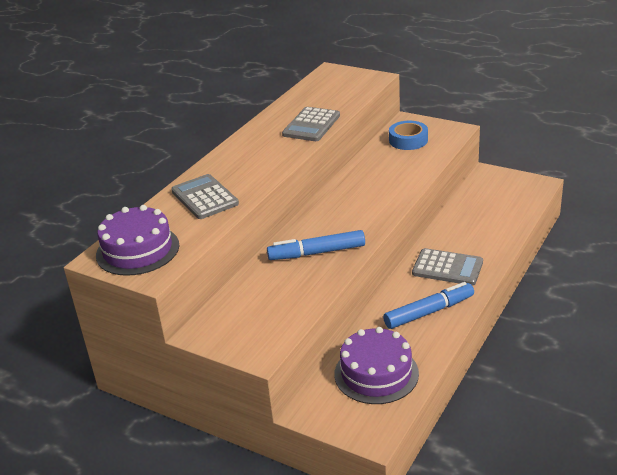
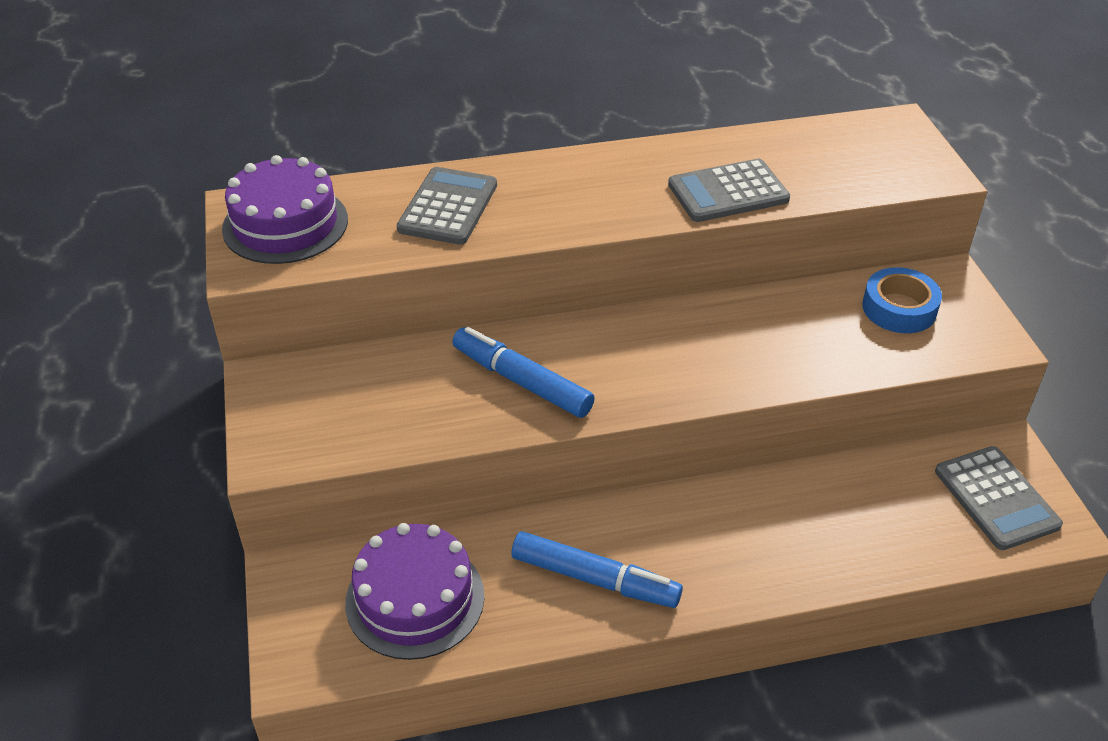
camera: 45 degrees right, 10 degrees up
(447, 268) = (715, 540): grey calculator -> grey calculator (996, 498)

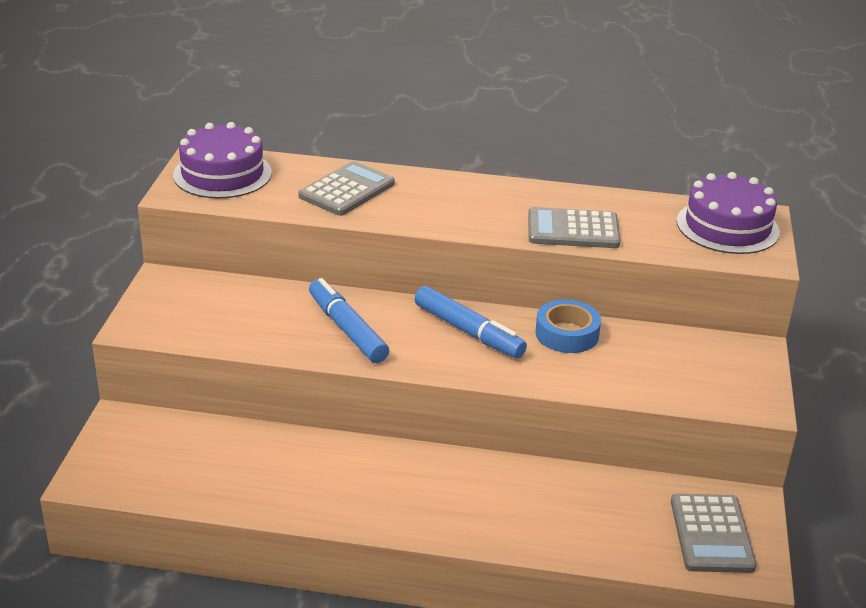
camera: 20 degrees right, 10 degrees down
(415, 599) = (198, 462): purple cake -> purple cake (727, 226)
(595, 579) = (339, 490): blue marker -> blue marker (468, 331)
(899, 308) = (691, 360): blue tape -> blue tape (567, 334)

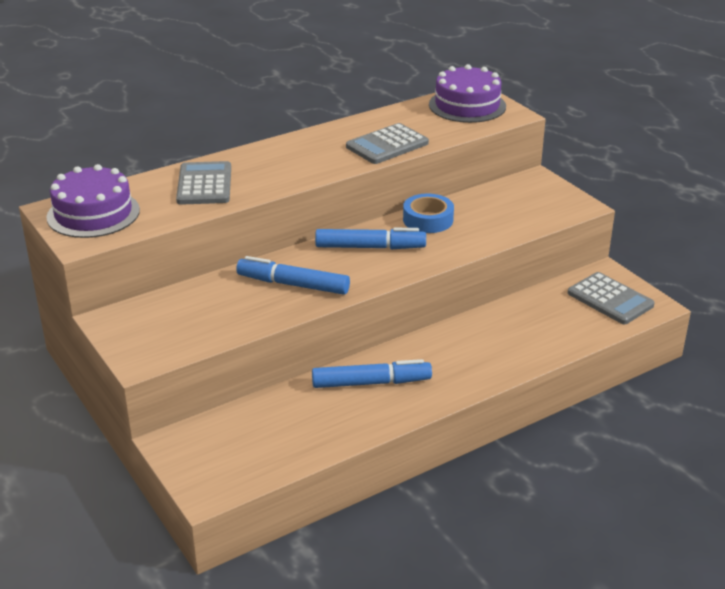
camera: 40 degrees left, 0 degrees up
(346, 470) = (371, 383): none -> blue marker

